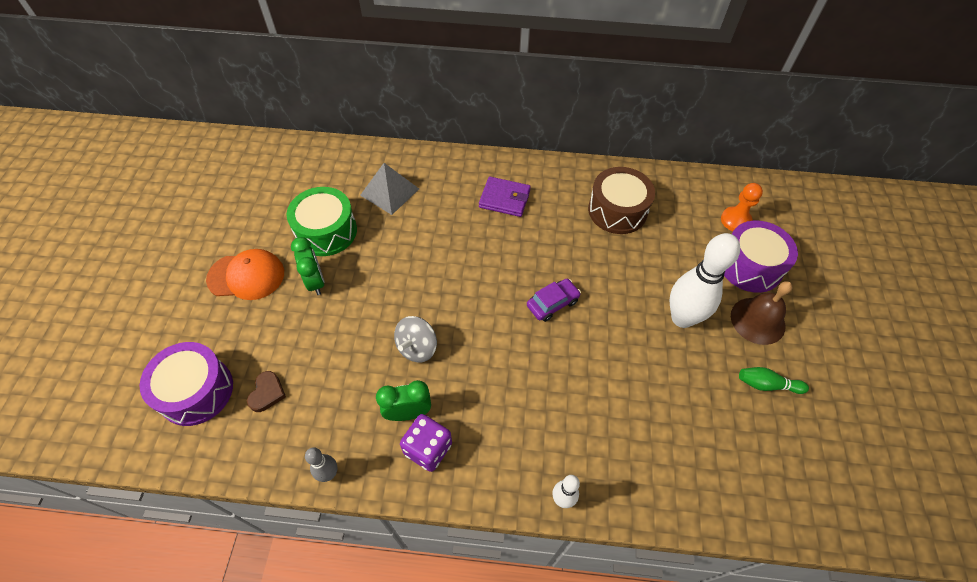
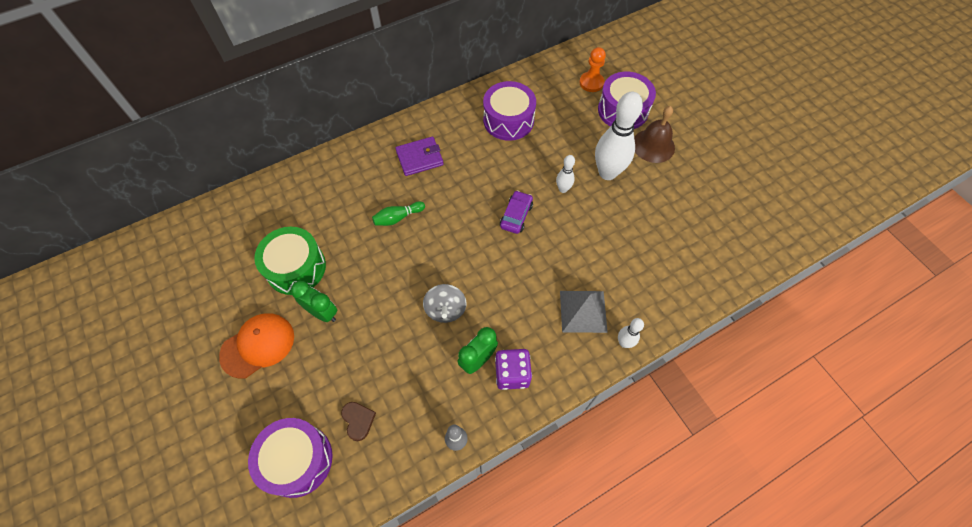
camera: 35 degrees left, 5 degrees up
(389, 192) = (322, 205): grey pyramid -> grey pyramid (583, 311)
(617, 210) = (508, 120): brown drum -> purple drum
(621, 306) = (563, 189): none -> white bowling pin
(767, 385) = (688, 185): green bowling pin -> green bowling pin (398, 218)

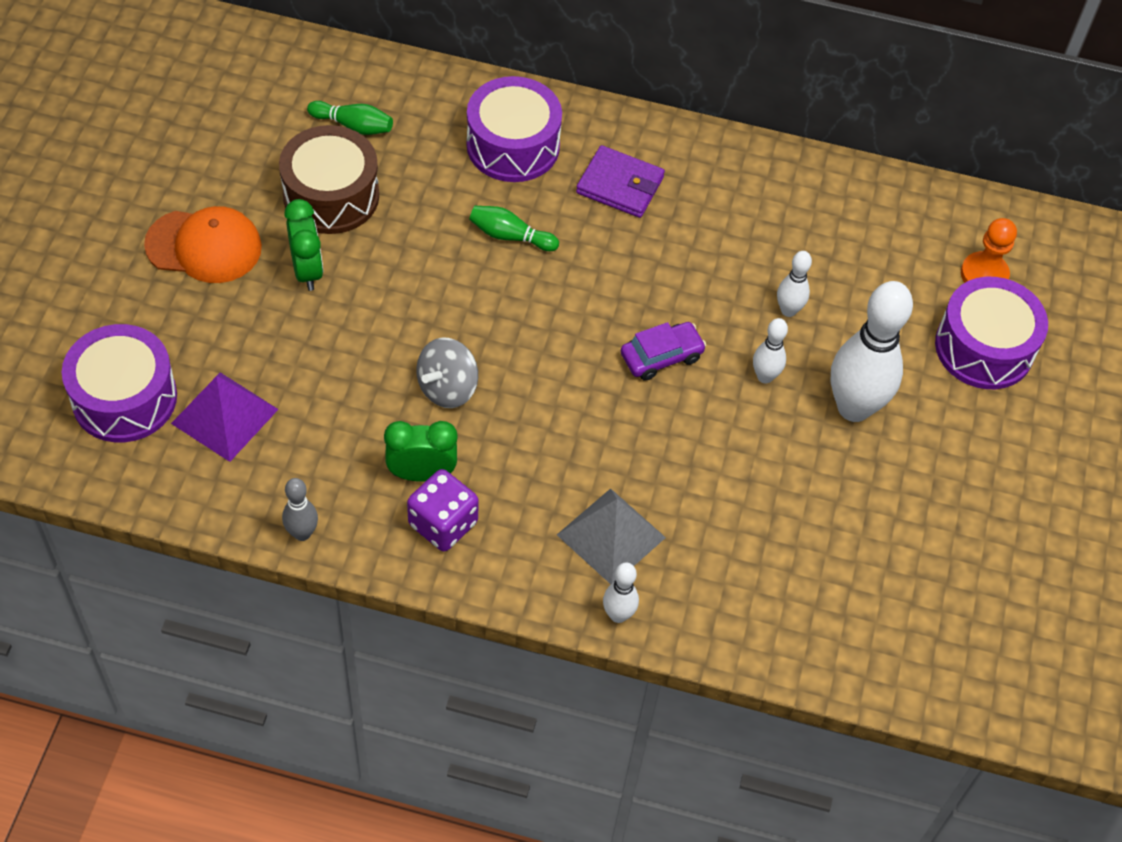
camera: 40 degrees right, 5 degrees down
(272, 226) = (353, 125): none -> green bowling pin
(296, 268) = (331, 195): green drum -> brown drum
(358, 420) = (224, 416): brown heart -> purple pyramid
(508, 120) = (797, 230): purple drum -> purple drum (513, 145)
(541, 155) = (788, 310): none -> white bowling pin
(653, 145) = (968, 429): brown bell -> none

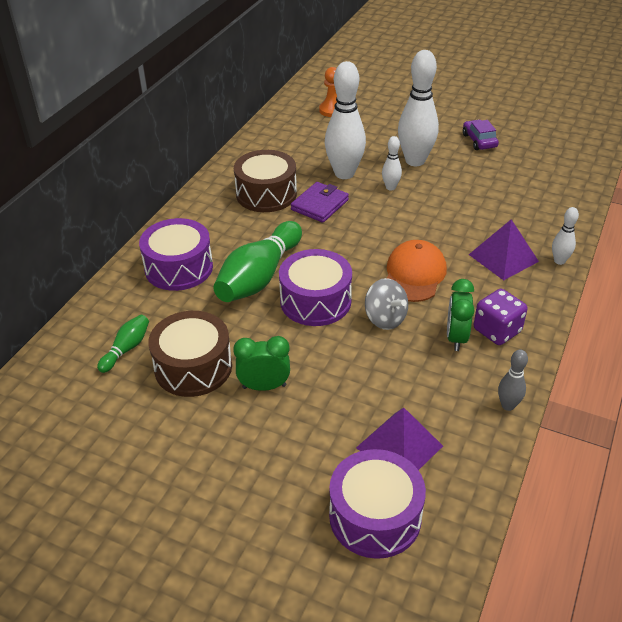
camera: 75 degrees left, 15 degrees down
(204, 246) = (222, 452): orange cap -> orange cap (414, 274)
(510, 236) = (259, 277): green bowling pin -> green bowling pin, size x2.09
(611, 536) = (503, 258): grey pyramid -> purple pyramid
(620, 185) = (230, 224): purple wallet -> purple wallet (320, 205)
(661, 356) = (371, 223): purple car -> purple car (479, 141)
(706, 216) = (266, 194): none -> brown drum
(788, 310) = (344, 173): white bowling pin -> white bowling pin, size x2.09
(984, 347) = (380, 117): purple drum -> purple drum (315, 301)

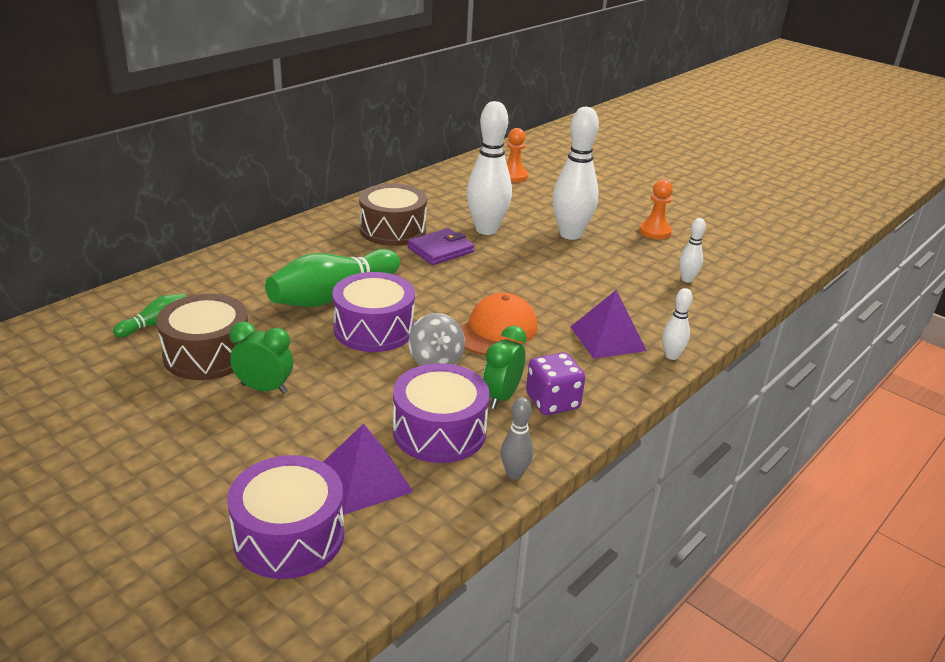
camera: 15 degrees right, 10 degrees down
(179, 268) = (259, 270): purple drum -> purple drum (439, 431)
(390, 187) = (527, 251): white bowling pin -> white bowling pin (687, 279)
(479, 141) = (655, 231): purple car -> orange pawn

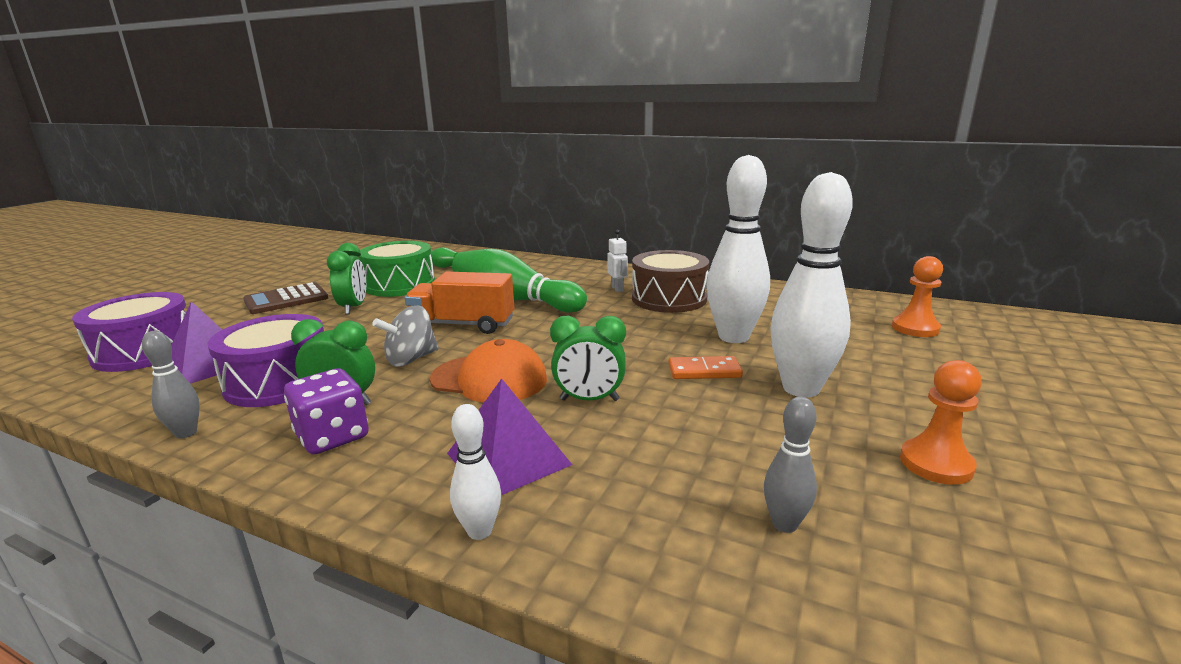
camera: 75 degrees right, 10 degrees down
(181, 439) = (286, 299): none -> brown calculator
(207, 354) = (400, 285): brown drum -> green drum
(347, 243) = (617, 289): none -> white robot
(374, 329) = (463, 325): purple drum -> orange truck
(440, 250) = (651, 324): purple wallet -> none
(531, 254) = (704, 371): none -> orange domino
(549, 299) = (589, 400): none -> green clock
(687, 279) = (784, 524): white bowling pin -> grey bowling pin

